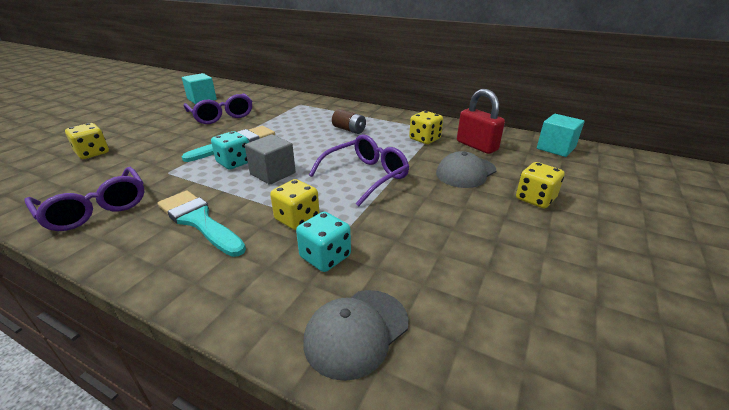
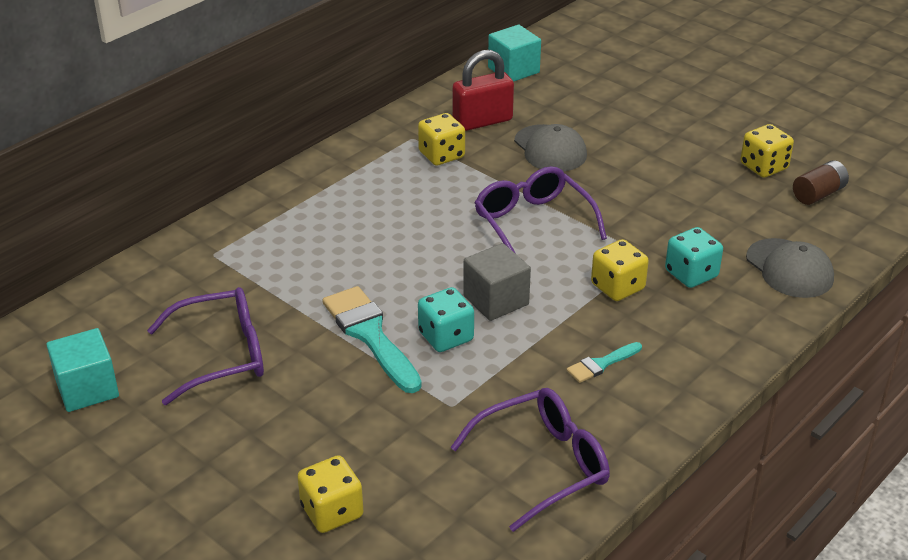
camera: 75 degrees left, 5 degrees up
(199, 221) = (601, 364): turquoise brush -> turquoise brush, size x0.52
(349, 130) = (372, 215): brown battery -> brown battery (818, 194)
(535, 199) = (623, 124): yellow dice -> yellow dice (763, 167)

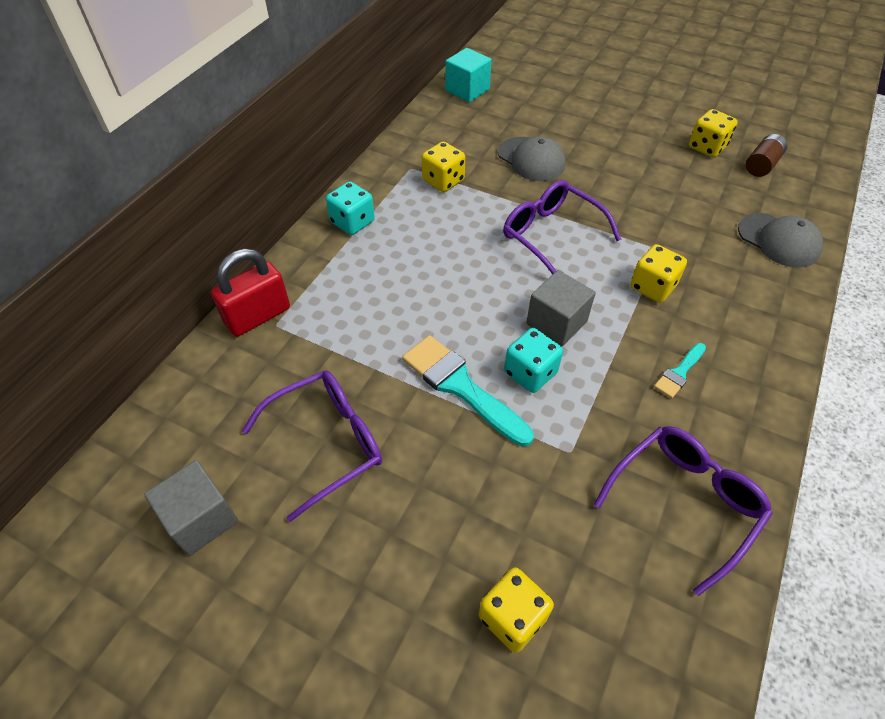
camera: 15 degrees left, 15 degrees up
(87, 389) = (201, 519): turquoise cube -> grey cube
(482, 121) = (463, 142): red padlock -> red padlock (258, 316)
(691, 274) = (705, 261): turquoise dice -> turquoise dice (352, 222)

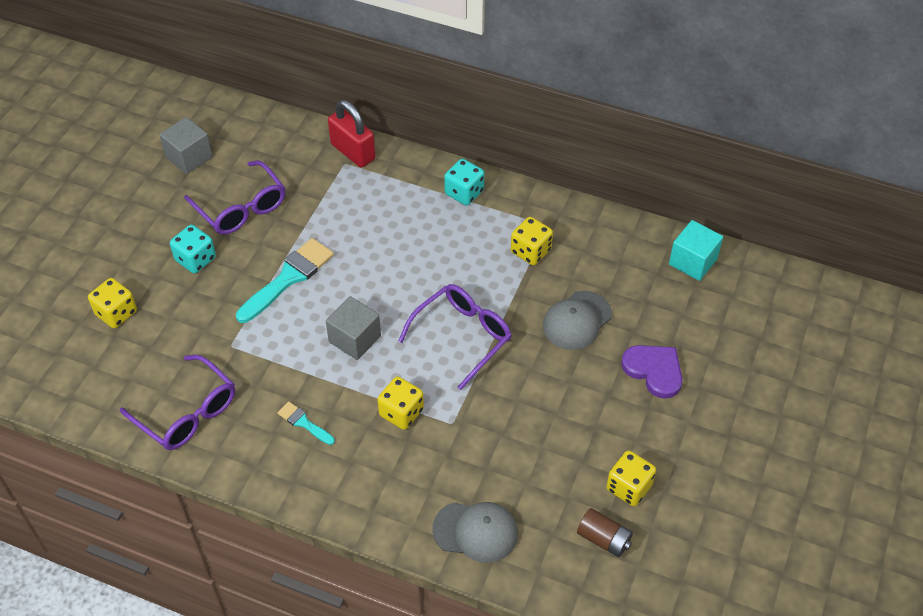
camera: 85 degrees right, 0 degrees up
(530, 373) = (302, 321): turquoise dice -> turquoise dice (195, 259)
(585, 122) = (654, 371): none -> purple heart
(778, 240) = (476, 531): grey cap -> grey cap turned 120 degrees counterclockwise

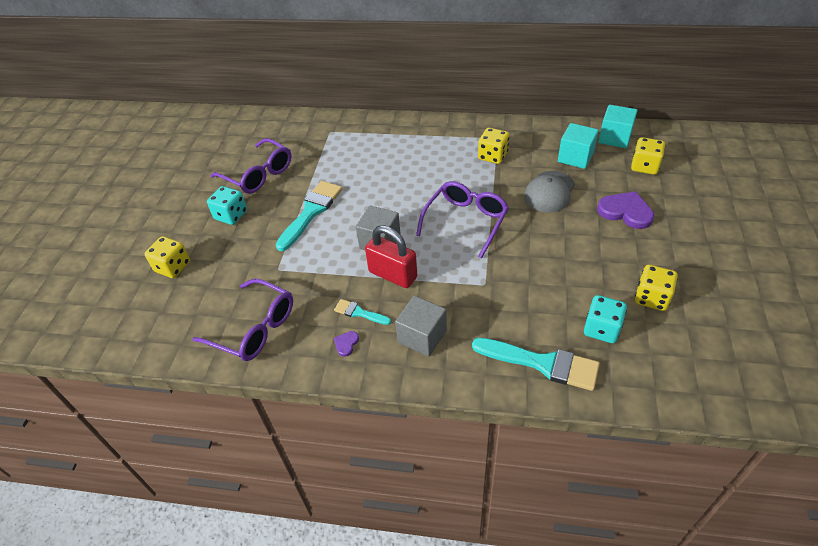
camera: 10 degrees left, 5 degrees down
(189, 157) = (208, 151): grey cube -> grey cube (422, 336)
(279, 456) = (346, 344): none -> purple heart
(353, 152) = (333, 123): red padlock -> red padlock (393, 274)
(401, 412) = (439, 286): yellow dice -> yellow dice (644, 166)
(464, 192) = (427, 131): turquoise dice -> turquoise dice (601, 329)
(476, 531) = (542, 363): grey cap -> turquoise brush
(604, 539) = (653, 343): brown battery -> none
(630, 278) = (575, 157): none -> turquoise cube

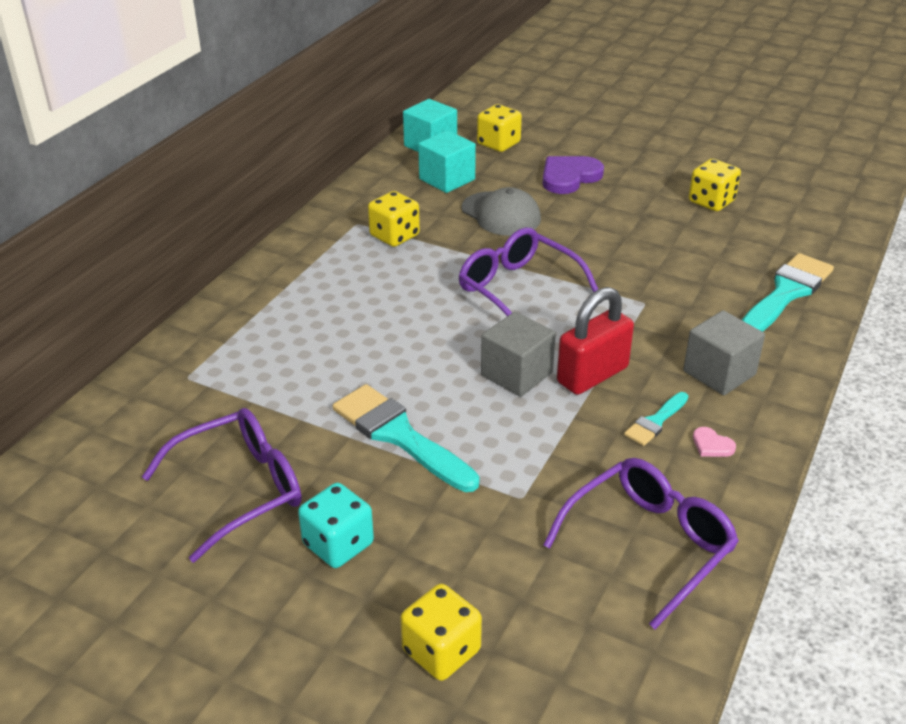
camera: 75 degrees left, 10 degrees down
(346, 344) = (712, 445): purple heart -> pink heart
(601, 329) = (746, 243): turquoise dice -> none

